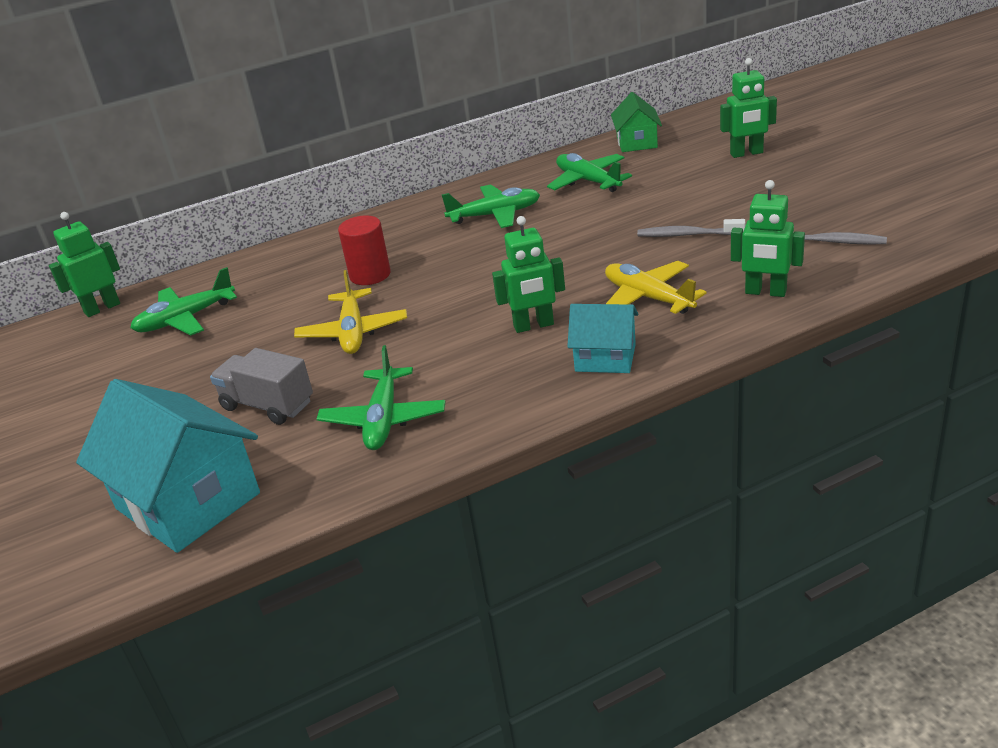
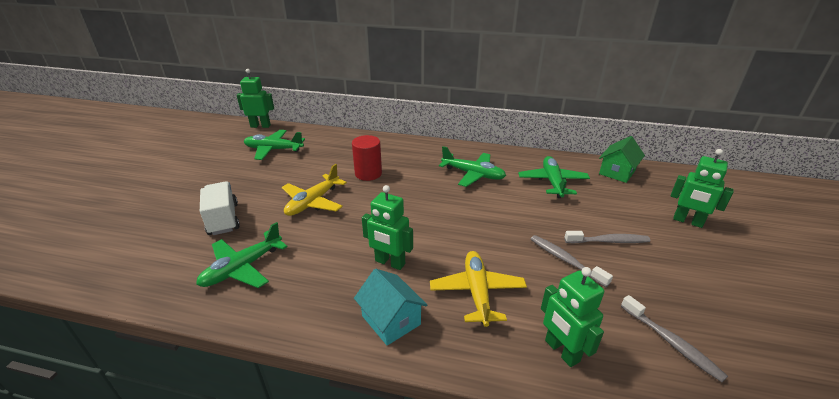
camera: 35 degrees right, 0 degrees up
(187, 501) = (120, 249): turquoise house -> none
(267, 405) = (223, 219): grey truck -> white truck
(703, 202) = (608, 241): none -> grey toothbrush

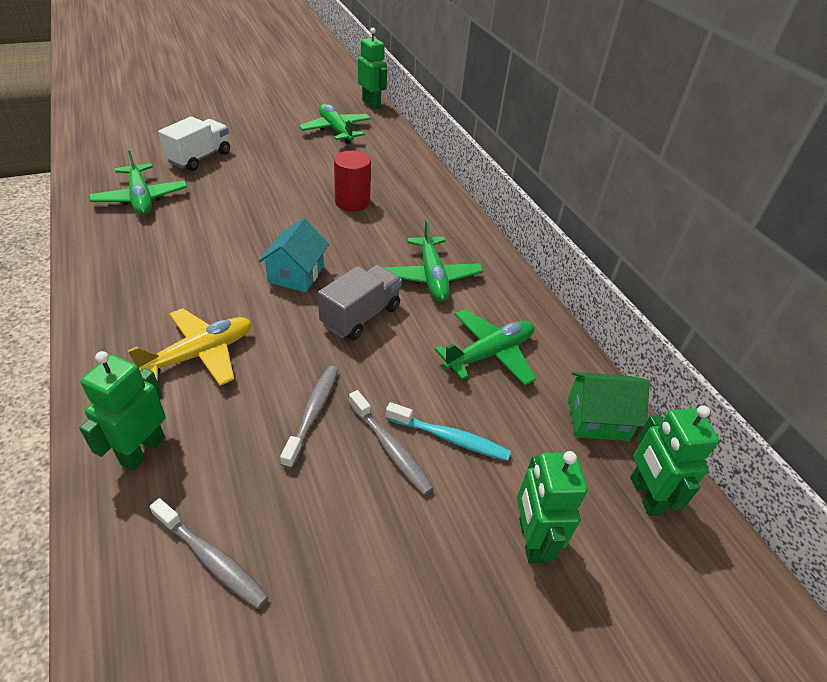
camera: 50 degrees right, 10 degrees up
(242, 268) = (141, 198): green plane -> green plane turned 120 degrees counterclockwise
(313, 202) = (267, 191): yellow plane -> none
(390, 262) = (207, 276): green robot -> green robot (645, 495)
(391, 320) = (123, 309): turquoise house -> turquoise house (296, 274)
(489, 211) = (361, 316): none -> grey truck
(610, 219) = (450, 438): none -> turquoise toothbrush
(671, 343) = (212, 559): grey toothbrush -> grey toothbrush turned 75 degrees counterclockwise

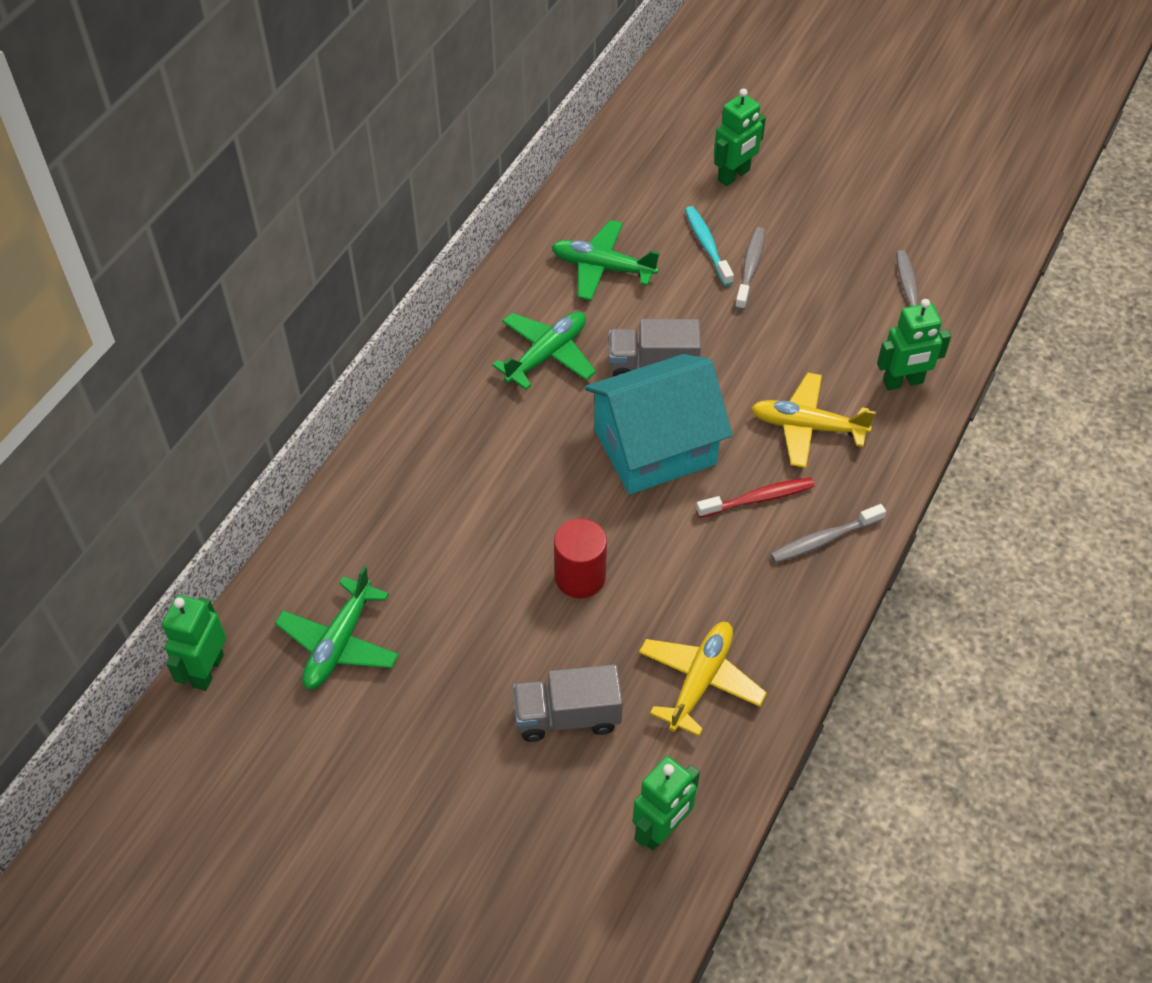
camera: 125 degrees left, 10 degrees up
(141, 198) = (700, 681): green plane -> yellow plane
(192, 289) = (758, 499): none -> red toothbrush
(199, 158) = (567, 716): white truck -> grey truck
(296, 274) = (655, 447): turquoise house -> turquoise house, size x1.82
(313, 413) = (773, 324): grey toothbrush -> grey toothbrush (823, 540)
(352, 202) = (492, 496): red cylinder -> red cylinder (580, 577)
(597, 419) = (601, 185): green house -> none
(645, 495) = (642, 142): green robot -> green robot (661, 829)

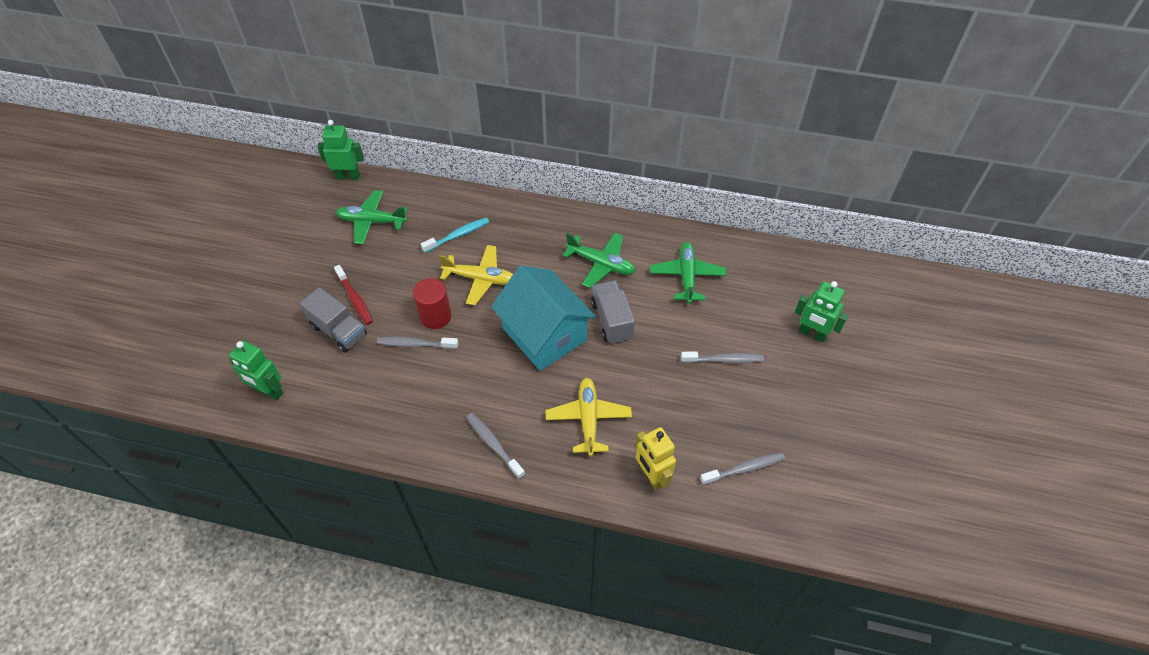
camera: 75 degrees right, 0 degrees up
(567, 716) = (339, 331): grey truck -> grey truck turned 150 degrees clockwise
(626, 611) = (415, 344): none -> grey toothbrush
(700, 681) = (371, 392): yellow plane -> yellow plane (480, 279)
(707, 245) = (734, 330): turquoise toothbrush -> turquoise toothbrush (458, 235)
(758, 499) = (518, 400): red toothbrush -> red toothbrush (355, 299)
(903, 382) = (651, 476): green robot -> yellow robot

